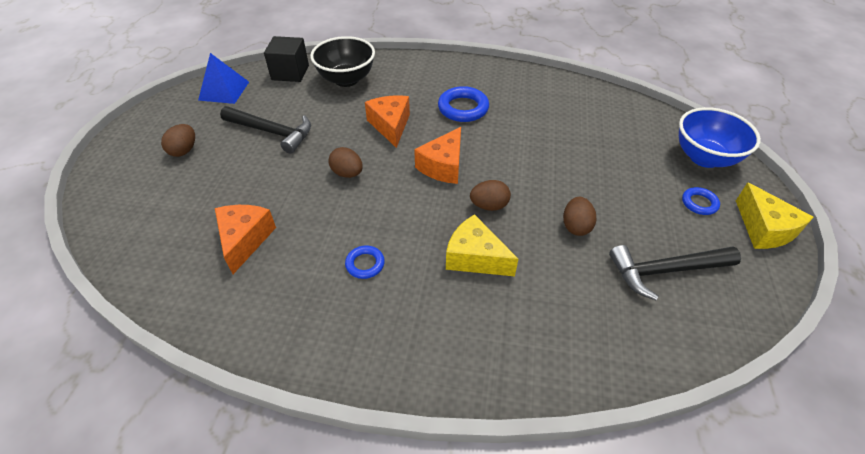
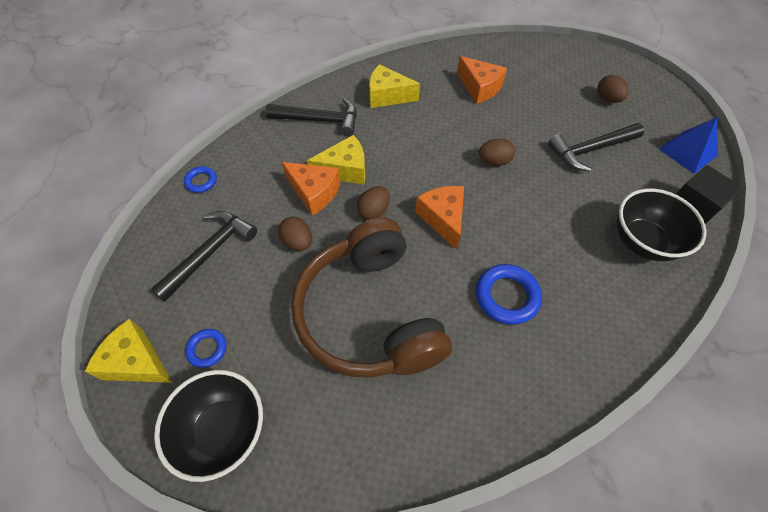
camera: 135 degrees right, 10 degrees up
(336, 307) = (387, 96): none -> yellow cheese
(365, 264) = (401, 122): blue ring -> blue ring (201, 181)
(390, 126) = (530, 223): orange cheese -> orange cheese (314, 192)
(441, 336) = (319, 120): none -> black hammer
(560, 152) = (370, 313): none -> brown headphones
(704, 158) = (224, 431): blue bowl -> black bowl

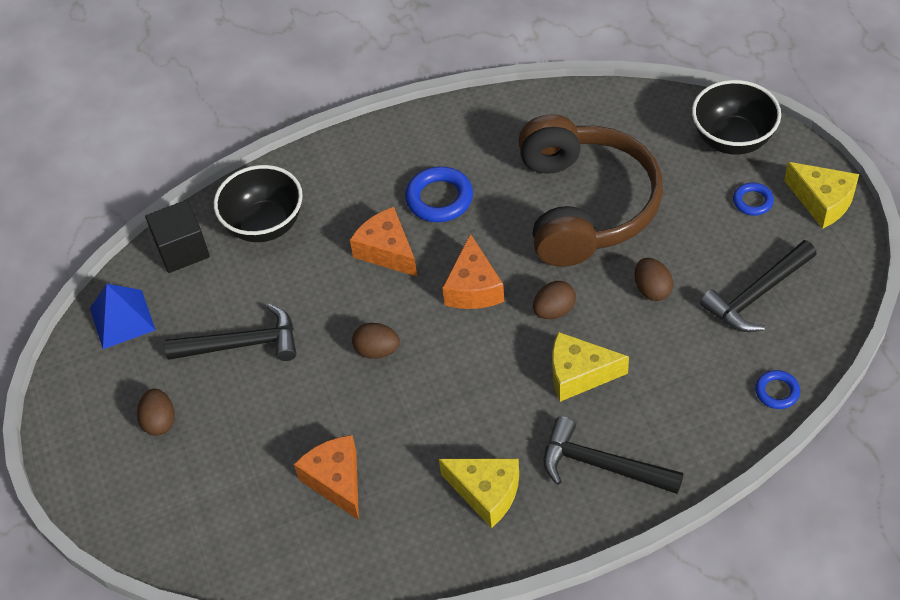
camera: 160 degrees left, 5 degrees down
(314, 192) = (625, 348): orange cheese -> orange cheese (387, 251)

